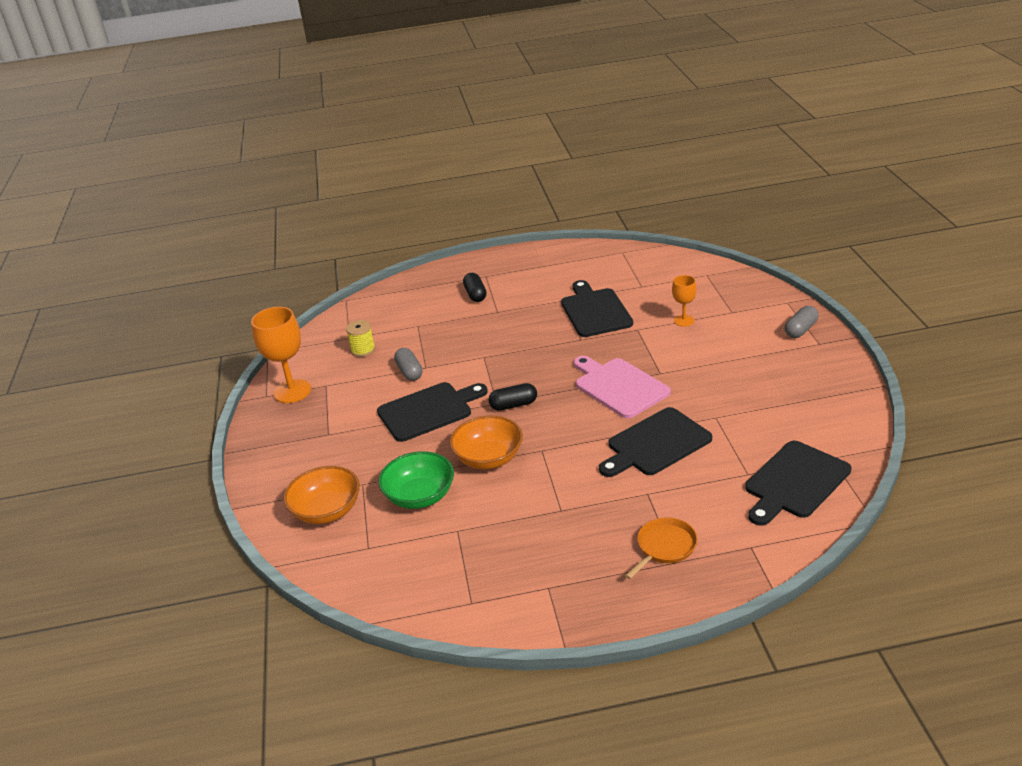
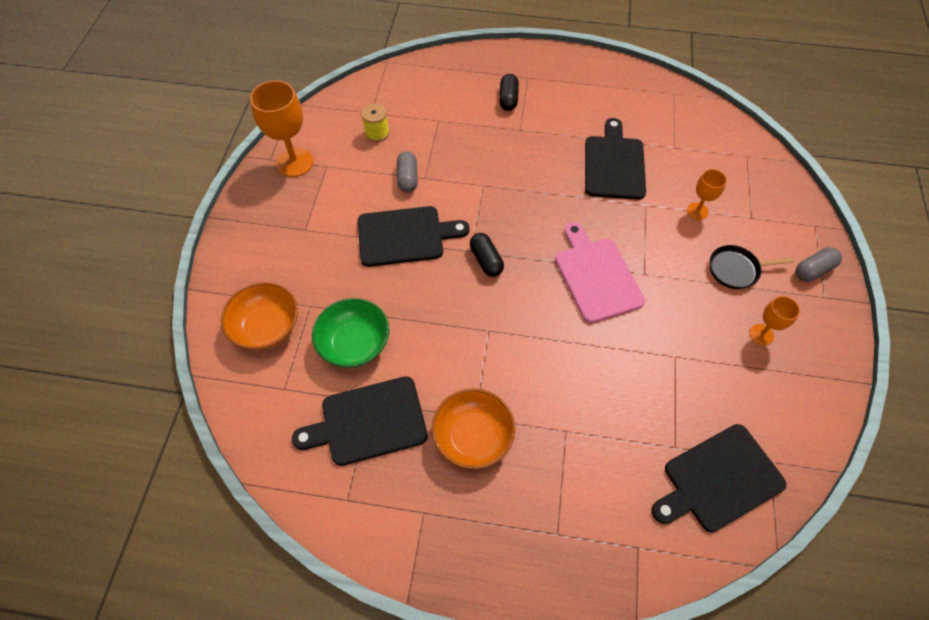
camera: 15 degrees right, 25 degrees up
(488, 458) = (435, 321): orange bowl -> orange bowl (473, 436)
(513, 405) = (486, 260): black capsule -> black capsule turned 60 degrees clockwise
(655, 444) = (600, 368): black cutting board -> black cutting board (368, 422)
(665, 547) = (554, 509): orange pan -> none
(736, 348) = (735, 270): none -> black pan
(780, 382) = (761, 334): none -> orange goblet

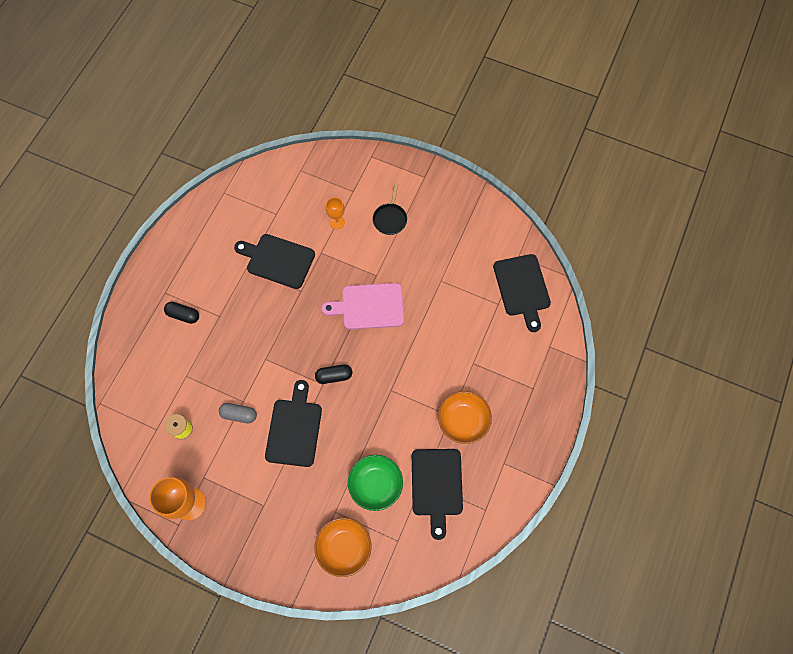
camera: 75 degrees left, 10 degrees up
(761, 334) = (440, 225): orange goblet -> none
(813, 270) = (404, 174): grey capsule -> none

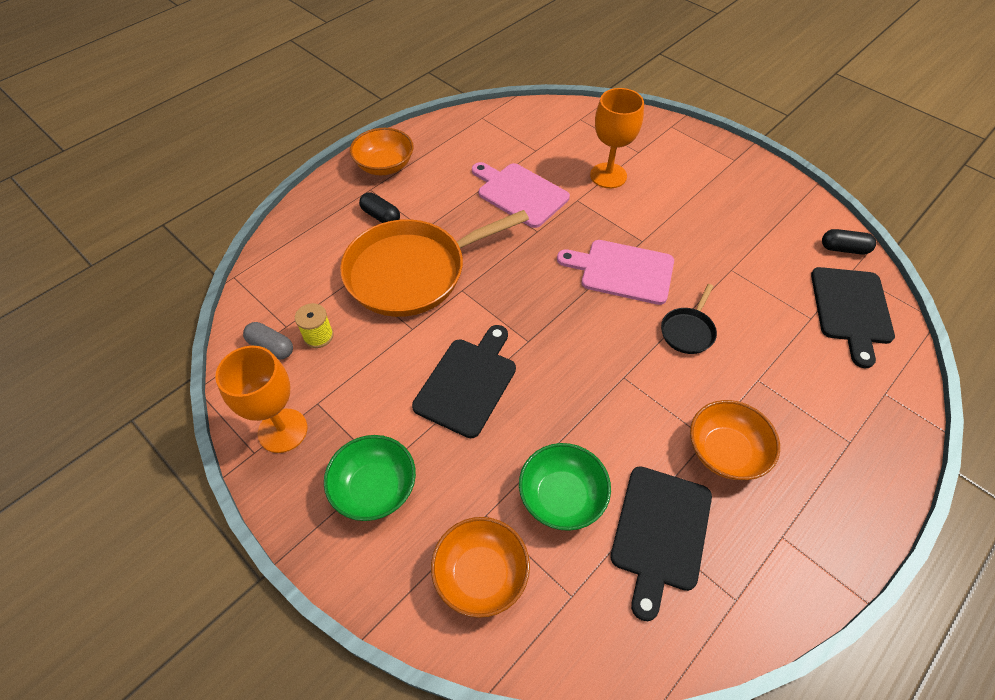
camera: 20 degrees right, 15 degrees down
(167, 266) = (384, 166): none -> orange bowl
(225, 356) = (411, 272): none -> orange pan
(239, 414) = (400, 342): grey capsule -> grey capsule (271, 347)
(263, 520) = (374, 488): none -> green bowl
(277, 260) = (520, 193): black cutting board -> pink cutting board
(334, 376) = (547, 336): black capsule -> black capsule (844, 249)
(337, 222) = (608, 175): orange goblet -> orange goblet, size x1.82
(390, 219) = (678, 189): black pan -> black pan (688, 331)

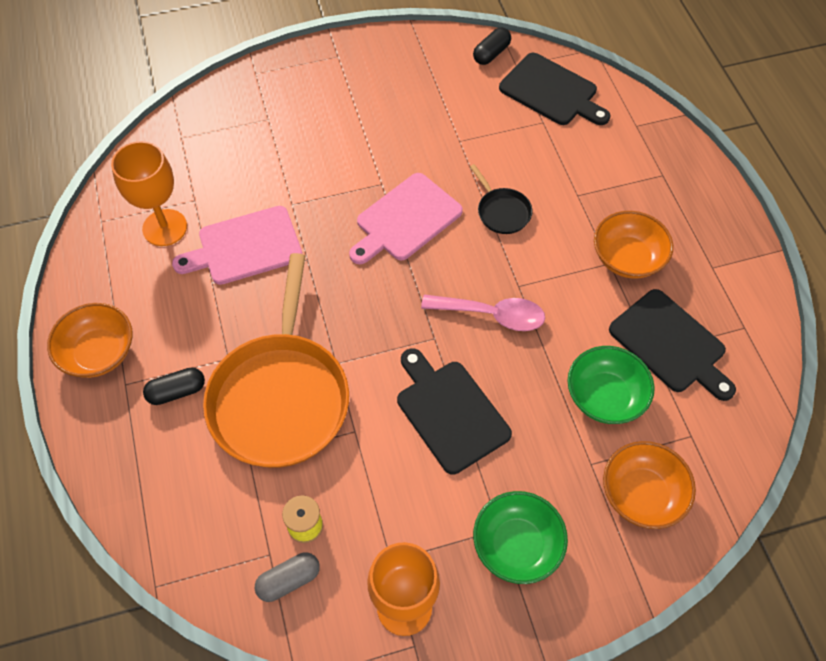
camera: 60 degrees left, 5 degrees up
(579, 370) = (491, 315): none -> pink spoon
(608, 175) = (280, 161): orange goblet -> orange goblet (165, 228)

